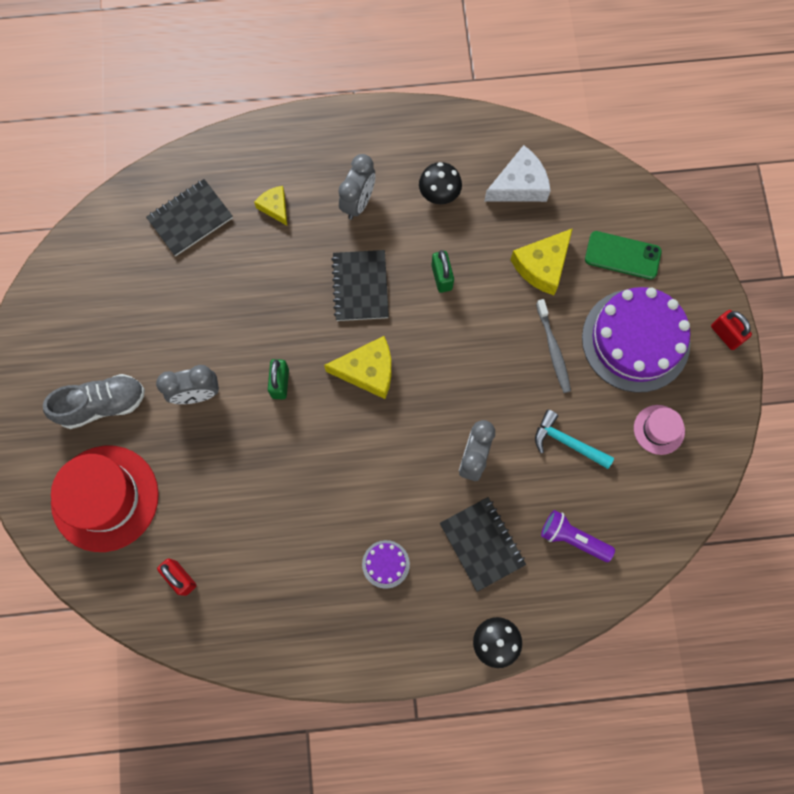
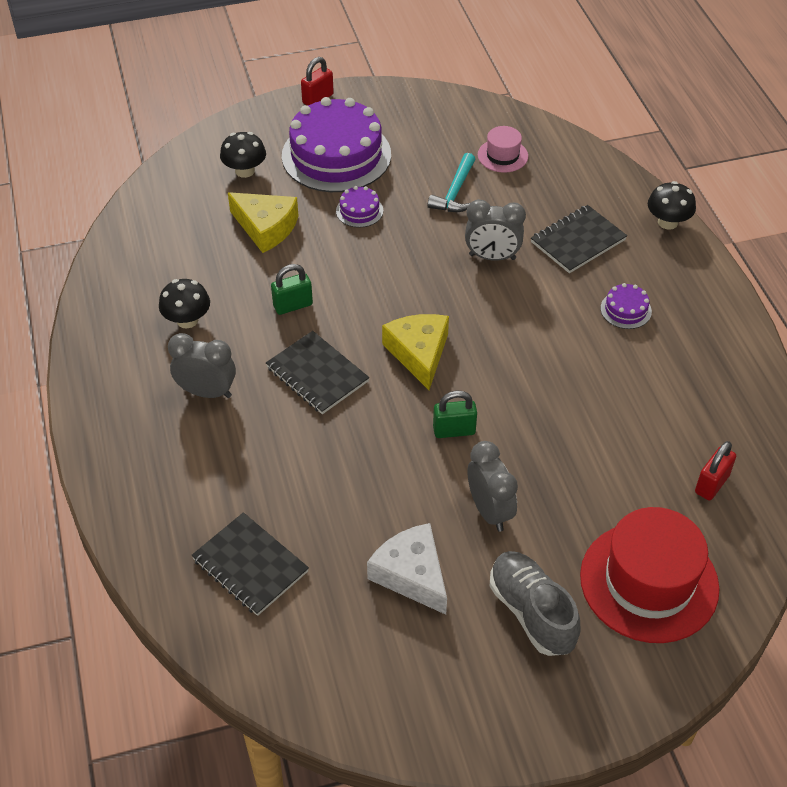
camera: 100 degrees left, 25 degrees down
(275, 207) = (222, 474): yellow cheese -> none
(360, 286) = (317, 375): black notebook -> black notebook turned 60 degrees clockwise
(519, 185) = (170, 254): white cheese -> white cheese (412, 574)
(553, 349) = (359, 211): grey toothbrush -> purple cake
(573, 538) = (549, 180): purple flashlight -> none
(622, 255) = (245, 171): green phone -> black mushroom
(659, 429) = (424, 134): pink hat -> pink hat (502, 155)

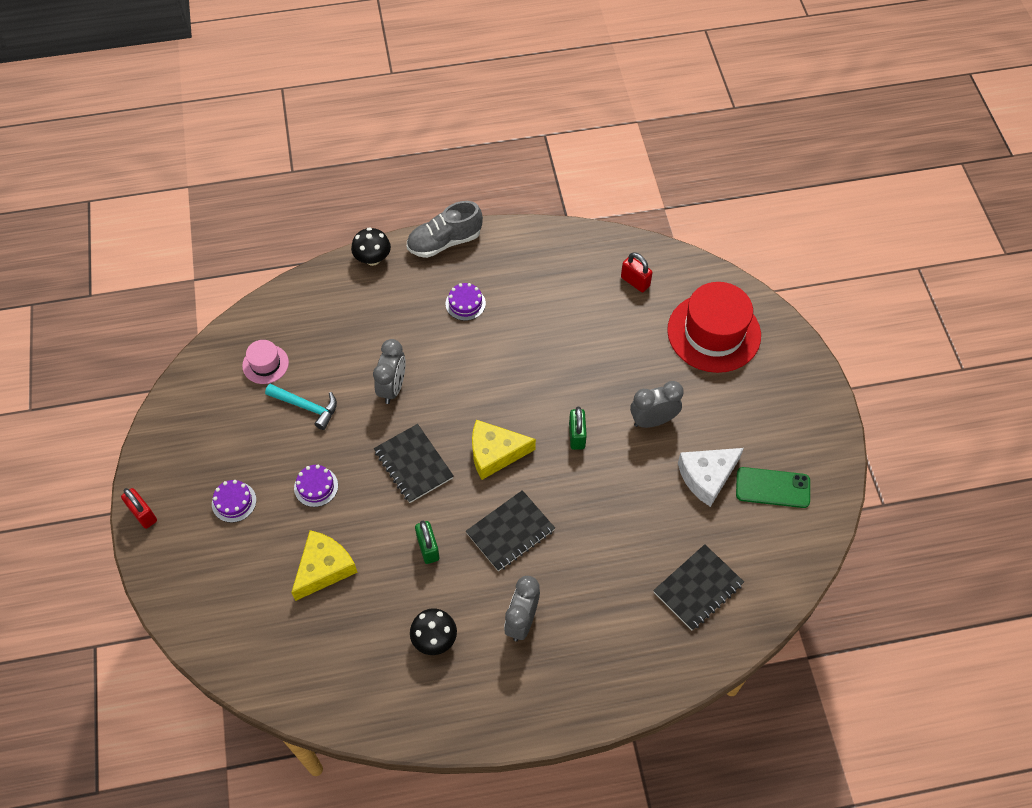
camera: 85 degrees left, 10 degrees up
(245, 171) = (239, 586): black mushroom -> none
(336, 155) = (234, 502): purple cake -> purple cake, size x0.42
(403, 655) = (772, 488): none -> green phone
(531, 612) = (737, 405): grey shoe -> grey shoe (444, 242)
(577, 241) = (384, 323): black notebook -> black notebook (413, 464)

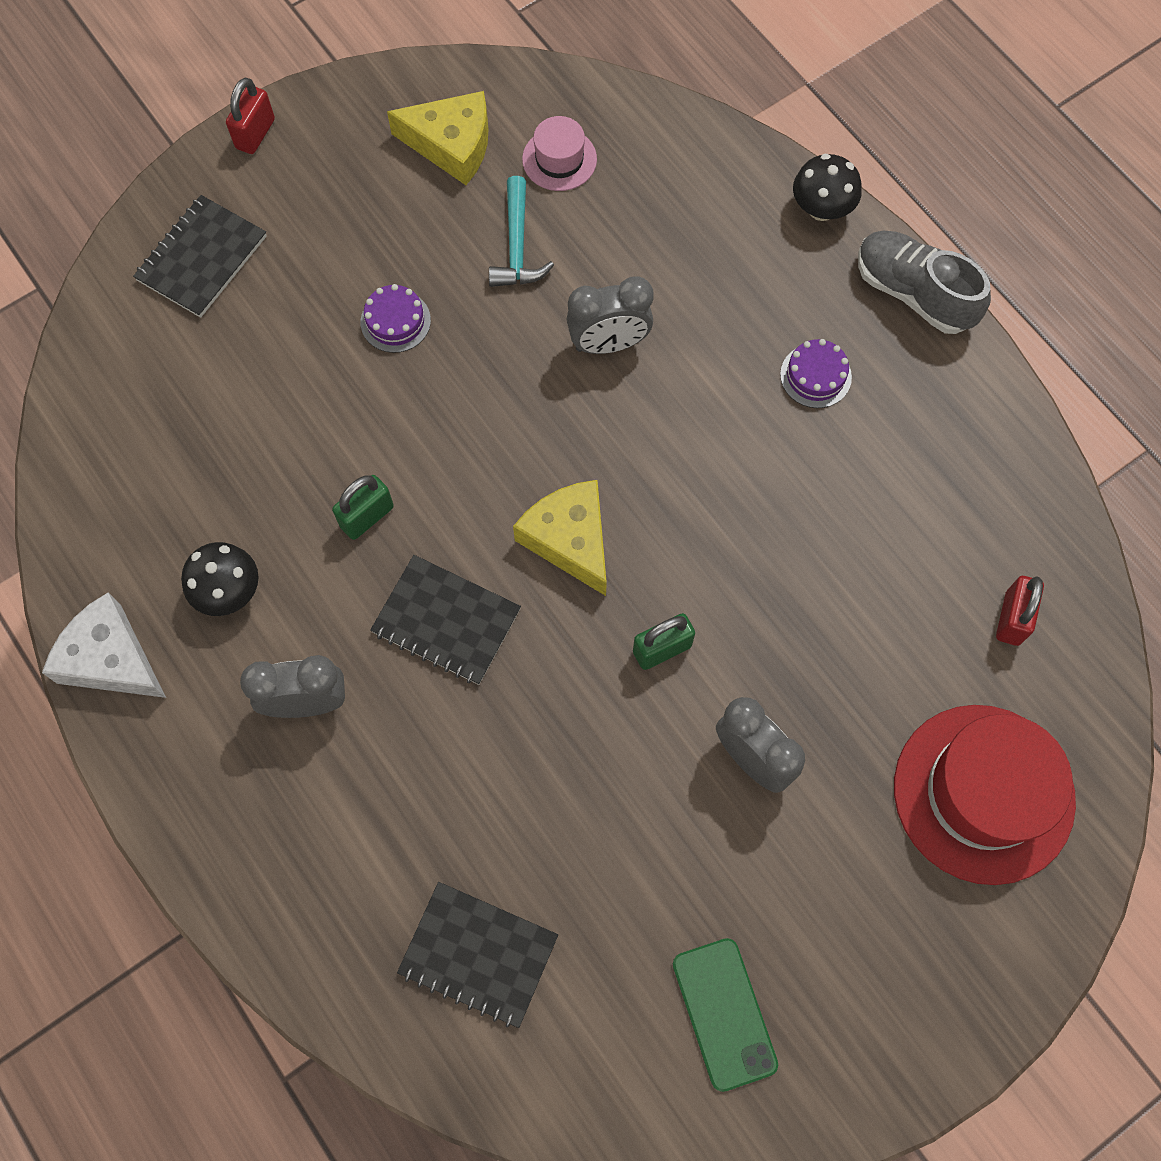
camera: 65 degrees right, 10 degrees up
(234, 502) = (323, 231): purple cake -> none
(324, 568) = (274, 393): yellow cheese -> yellow cheese (451, 145)
(413, 464) = (493, 433): black notebook -> black notebook (201, 258)
(707, 477) = (690, 891): white cheese -> white cheese (111, 659)

